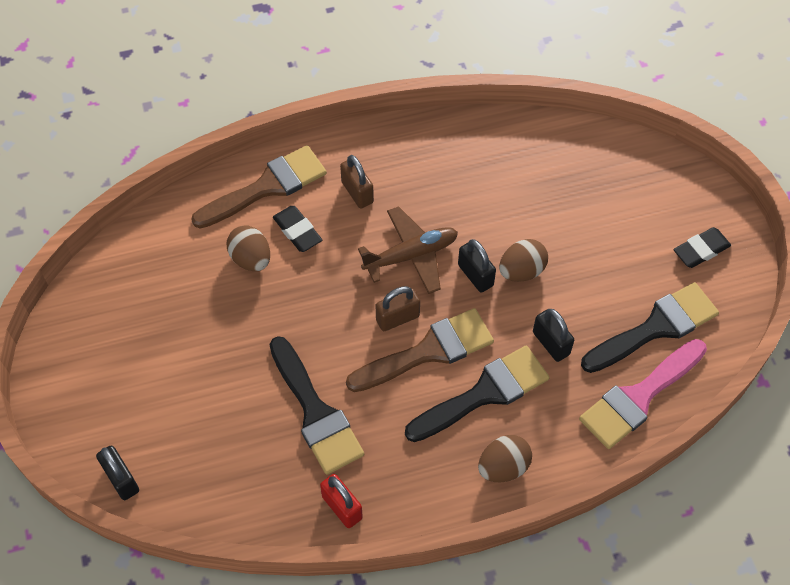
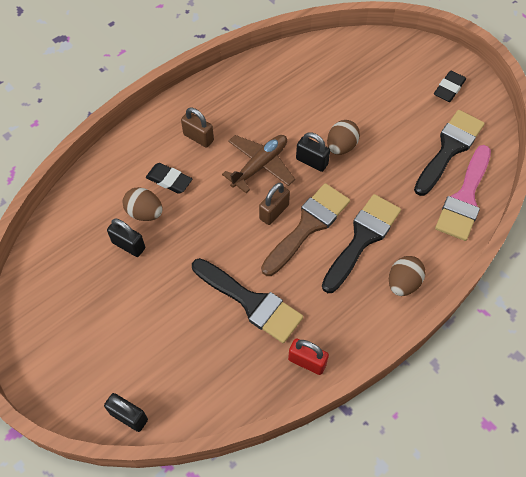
camera: 25 degrees left, 0 degrees up
(267, 187) = (130, 158): brown brush -> none
(551, 343) = (388, 186): black padlock -> black padlock (128, 245)

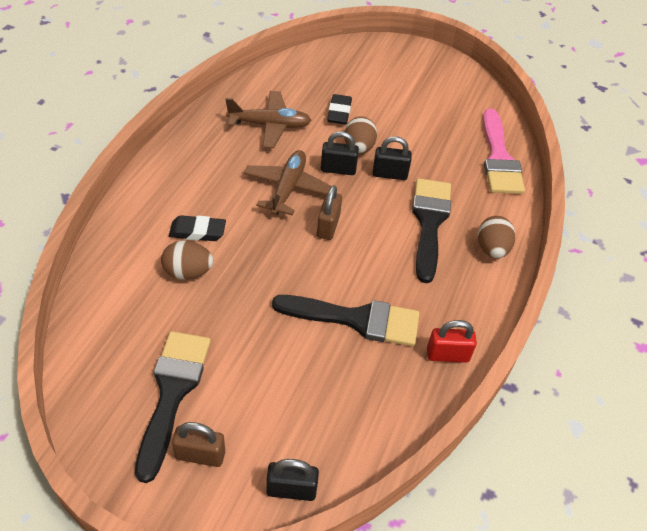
camera: 30 degrees left, 10 degrees down
(128, 245) = (188, 311): black padlock -> black padlock (389, 174)
(198, 137) = (206, 181): brown padlock -> brown padlock (200, 455)
(277, 101) = (270, 125): none -> brown plane
(308, 226) = (370, 228): brown brush -> none
(449, 89) = (427, 72): black eraser -> black eraser (339, 112)
(449, 149) = (459, 121): black brush -> black brush (172, 393)

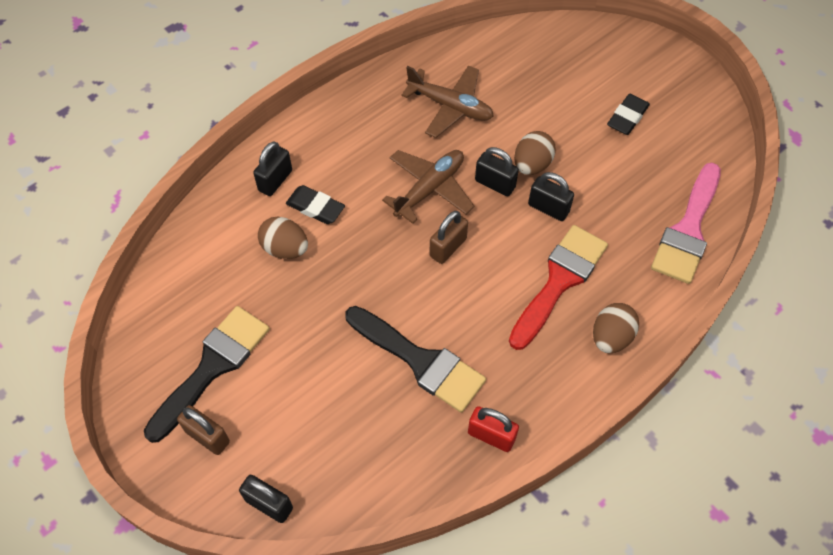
camera: 30 degrees right, 10 degrees up
(149, 221) = (275, 180): none -> black padlock
(339, 112) = (534, 113): black eraser -> black eraser (627, 117)
(429, 222) = (559, 281): black brush -> red brush

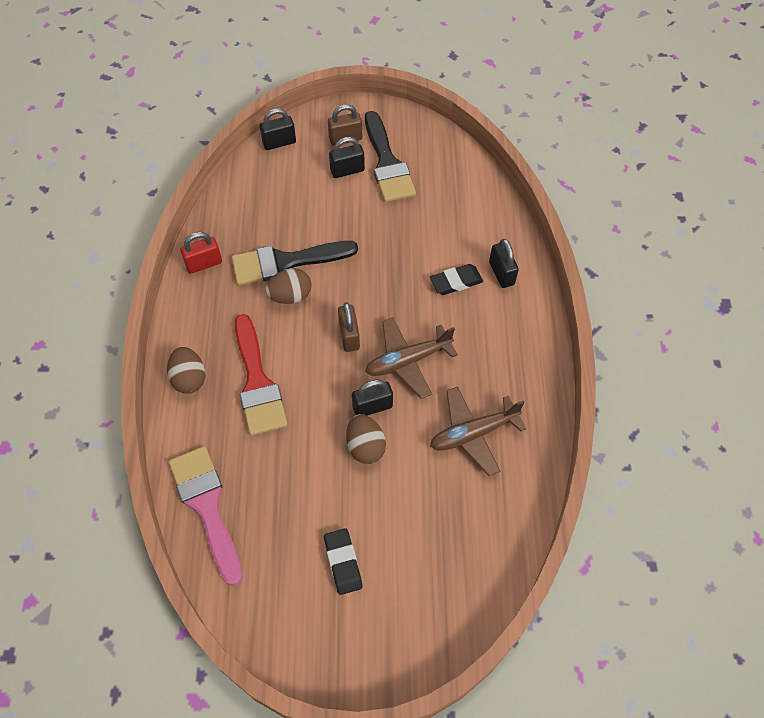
camera: 130 degrees right, 0 degrees up
(285, 248) = (438, 245): brown egg -> brown egg (290, 296)
(429, 189) = (408, 361): brown plane -> brown plane turned 75 degrees clockwise
(548, 208) = (318, 425): black padlock -> black padlock (347, 170)

